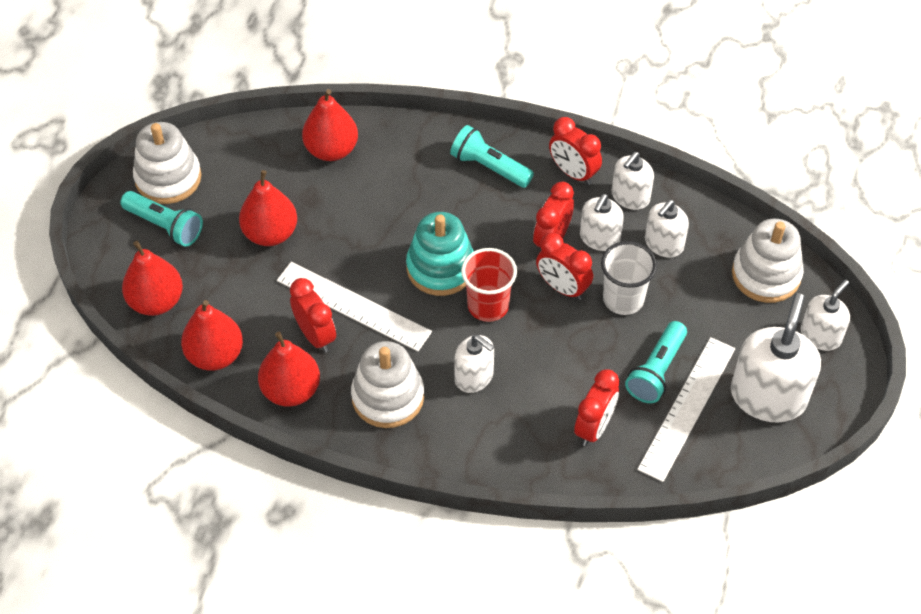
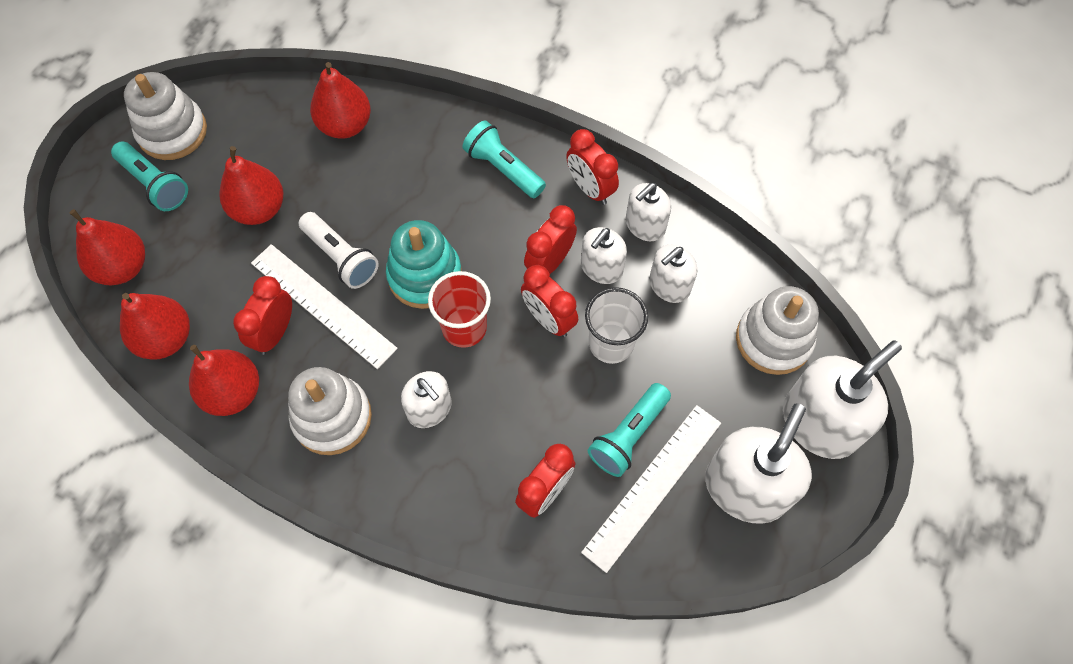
camera: 10 degrees right, 10 degrees up
(315, 335) = (275, 333): red clock -> red clock turned 135 degrees counterclockwise
(359, 263) = (341, 257): none -> white flashlight
(820, 335) = (820, 422): white soap dispenser -> white soap dispenser, size x1.73

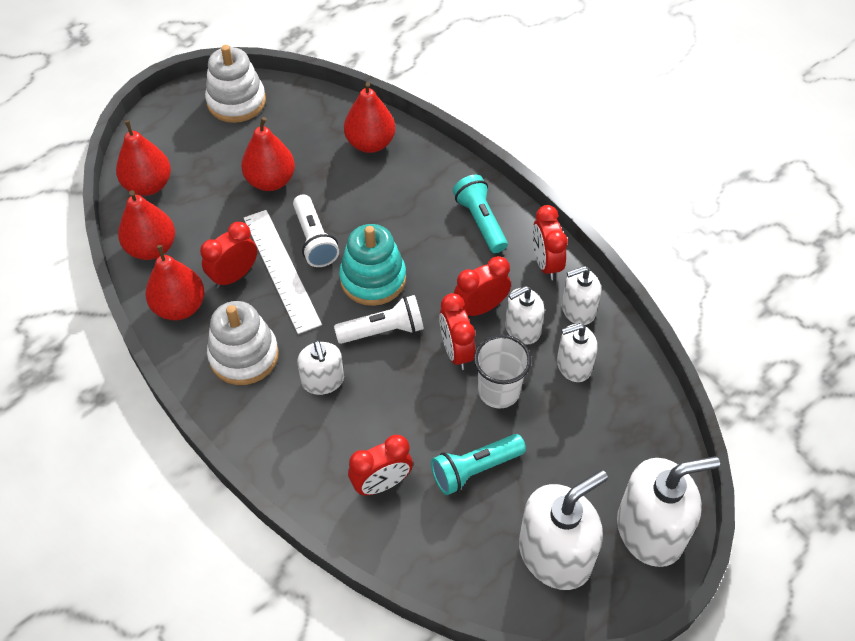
camera: 25 degrees right, 10 degrees down
(155, 184) = (203, 134): turquoise flashlight -> none
(464, 328) = (383, 330): red cup -> white flashlight
(653, 486) = (474, 518): white ruler -> none
(773, 339) = (644, 445): white stacking toy -> none

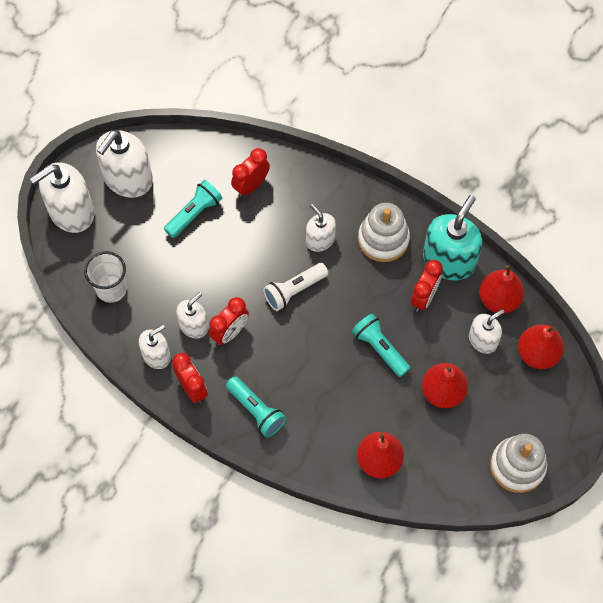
camera: 160 degrees right, 10 degrees up
(180, 307) = (449, 260): red pear -> turquoise soap dispenser
(281, 270) = (391, 314): white ruler -> none
(314, 240) = (380, 348): white flashlight -> turquoise flashlight
(373, 279) = (320, 330): turquoise stacking toy -> none
(456, 351) = (236, 291): red clock -> none
(499, 391) = (196, 272): white cup -> white cup (111, 289)
(573, 365) = (148, 309): white soap dispenser -> white soap dispenser (483, 340)

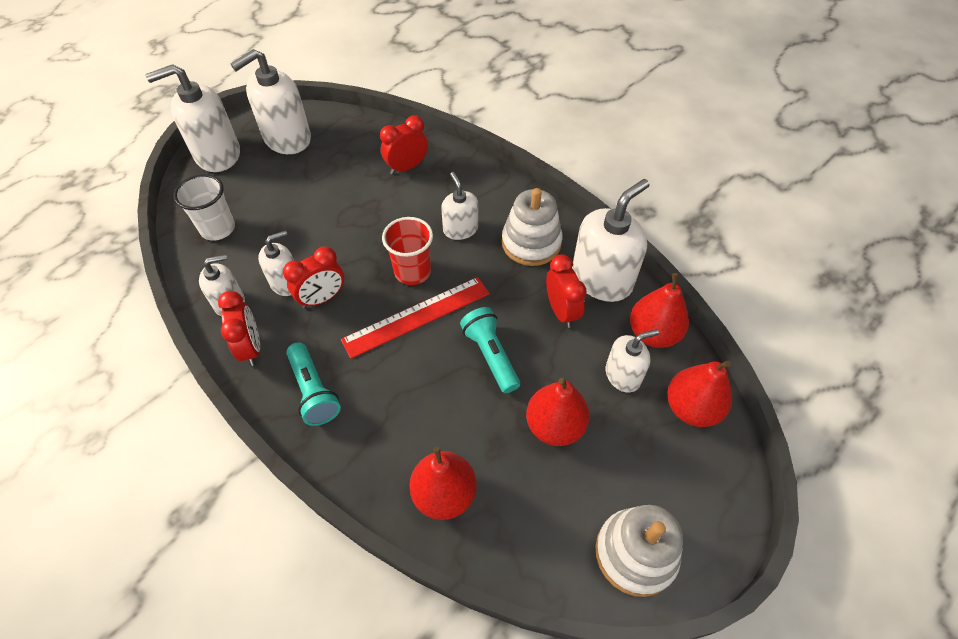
camera: 15 degrees right, 10 degrees down
(194, 214) = (338, 180): turquoise flashlight -> none
(294, 290) = (412, 272): white flashlight -> red cup
(312, 330) = (417, 316): none -> red ruler
(424, 297) = (561, 311): red clock -> red clock turned 60 degrees counterclockwise
(449, 260) = (602, 279): turquoise soap dispenser -> white soap dispenser

